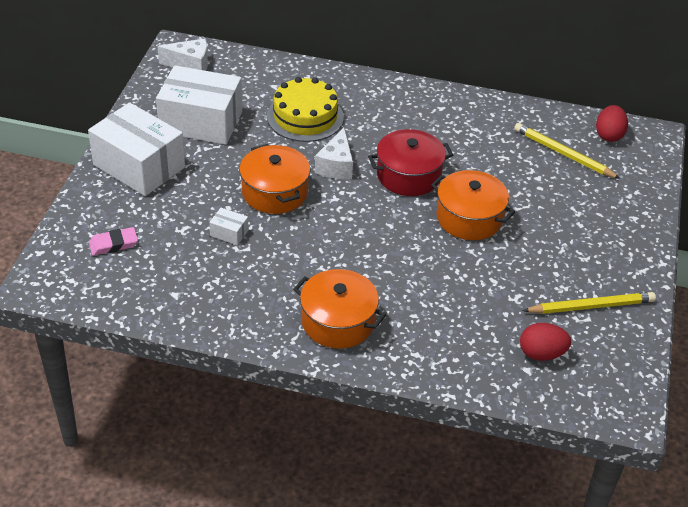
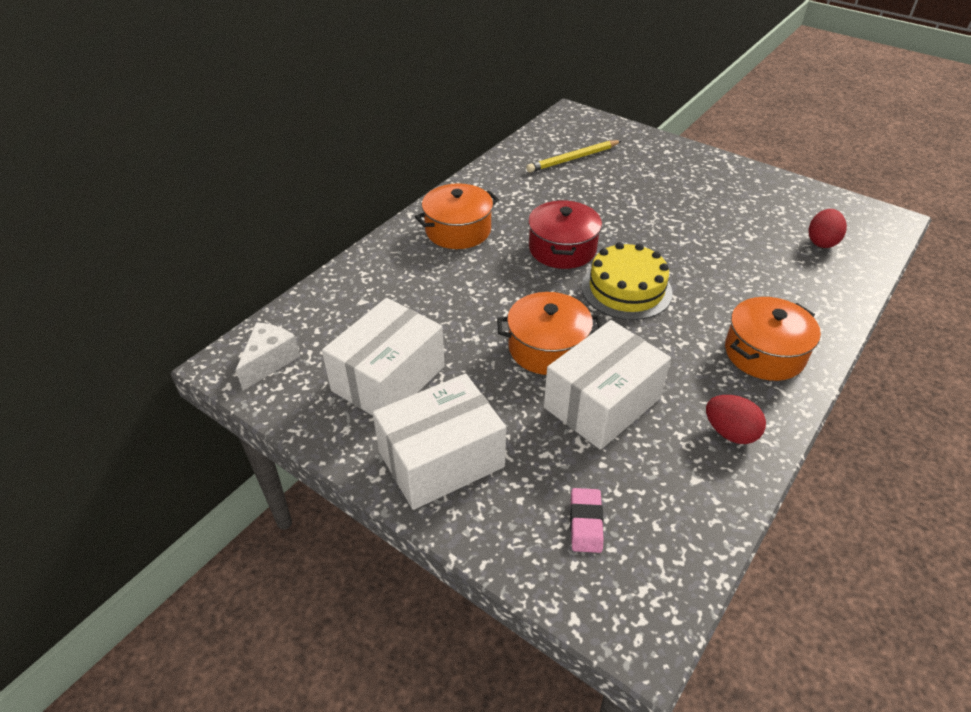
camera: 65 degrees left, 0 degrees up
(229, 233) = (602, 403): white box -> white box, size x2.50
(305, 117) = (431, 292): yellow cake -> yellow cake (626, 289)
(336, 166) = (525, 291): white cheese -> none
(469, 218) = (638, 230): orange pot -> orange pot (458, 230)
(591, 306) = (768, 201): yellow pencil -> none
(609, 135) = (560, 132): red egg -> red egg (730, 432)

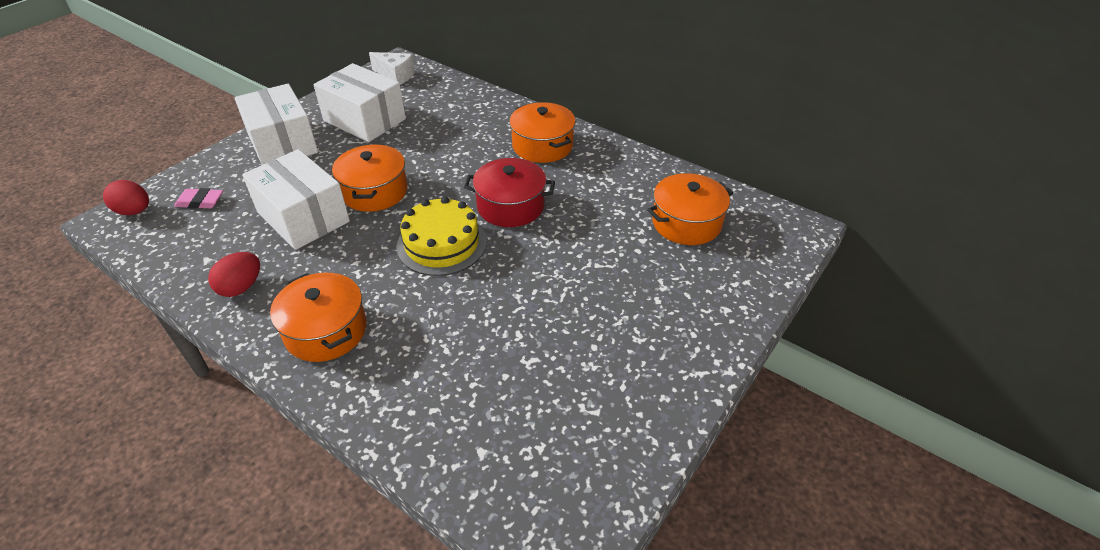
camera: 90 degrees right, 0 degrees up
(573, 159) = (686, 223): yellow pencil -> orange pot
(822, 242) = (511, 437): red egg -> red egg (134, 211)

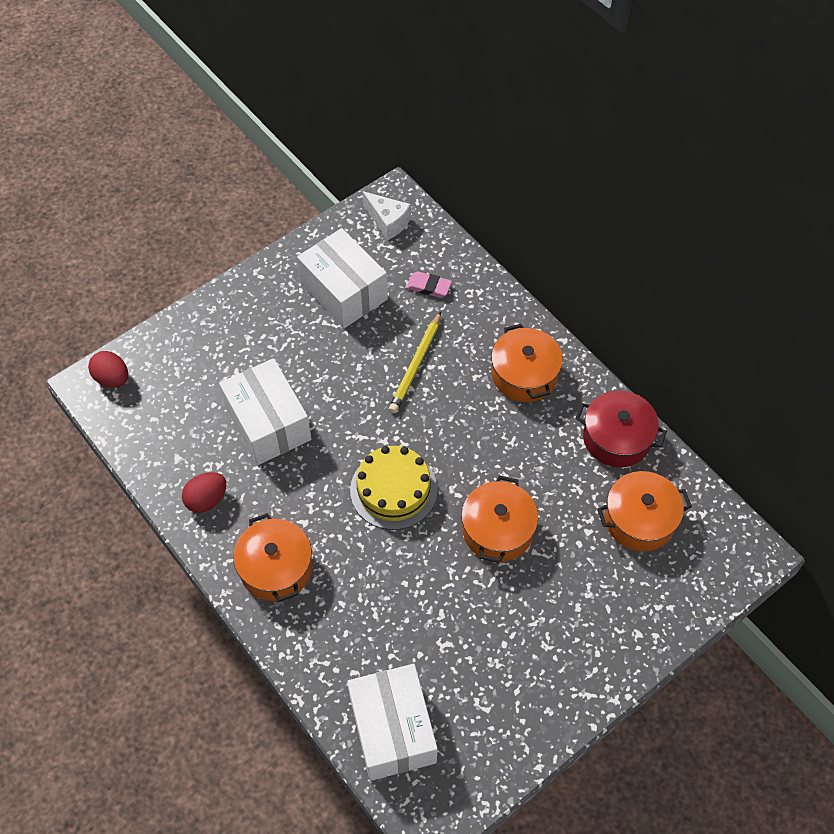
camera: 15 degrees right, 15 degrees up
(200, 201) = (173, 379): pink eraser -> pink eraser (428, 287)
(282, 143) = (256, 310): white box -> white box (392, 729)
(374, 191) = (340, 404): orange pot -> orange pot (497, 530)
(442, 155) = (416, 365): none -> yellow pencil
(510, 206) = (470, 455): red pot -> red pot (616, 438)

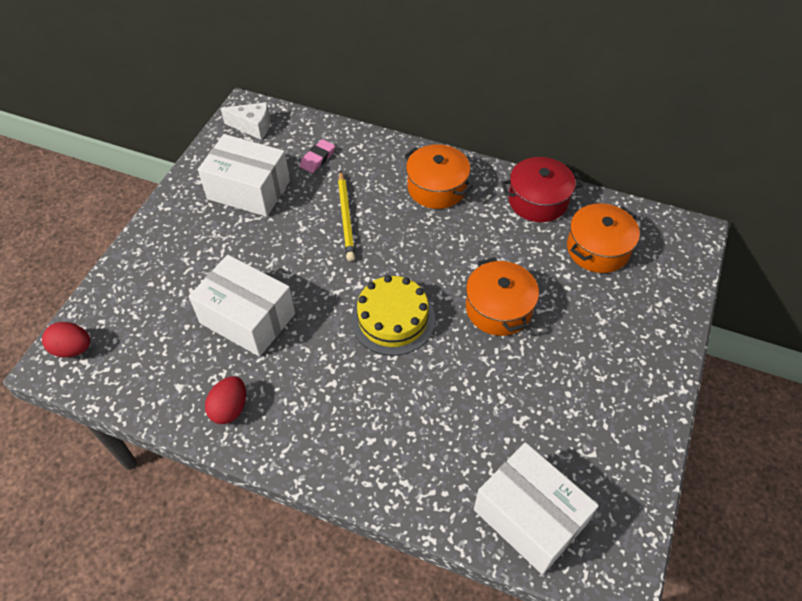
camera: 30 degrees left, 5 degrees down
(276, 568) = (332, 434): orange pot -> none
(428, 287) = (317, 158): pink eraser -> pink eraser turned 45 degrees counterclockwise

